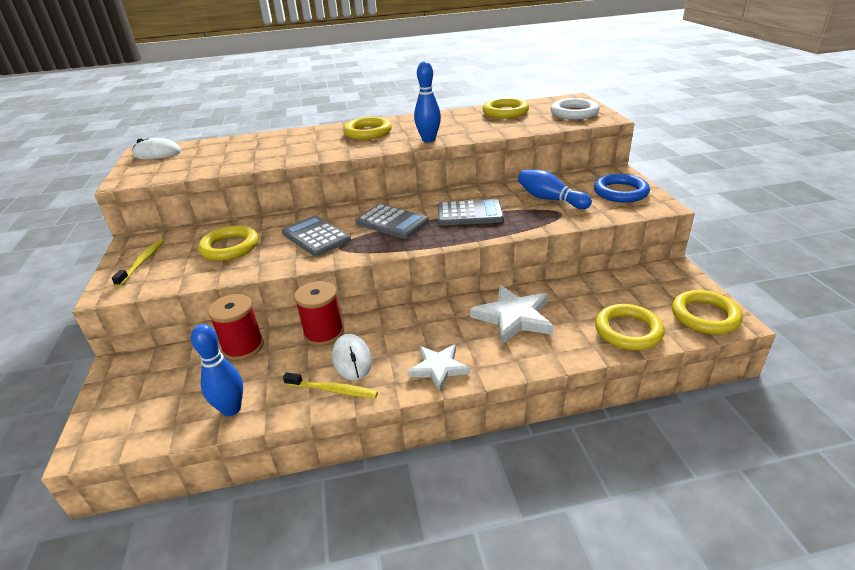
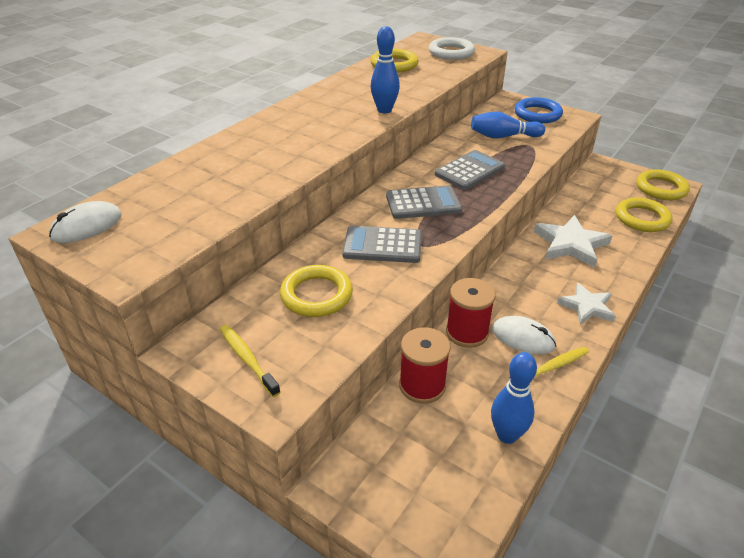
camera: 45 degrees left, 5 degrees up
(368, 132) = (308, 119): yellow ring -> none

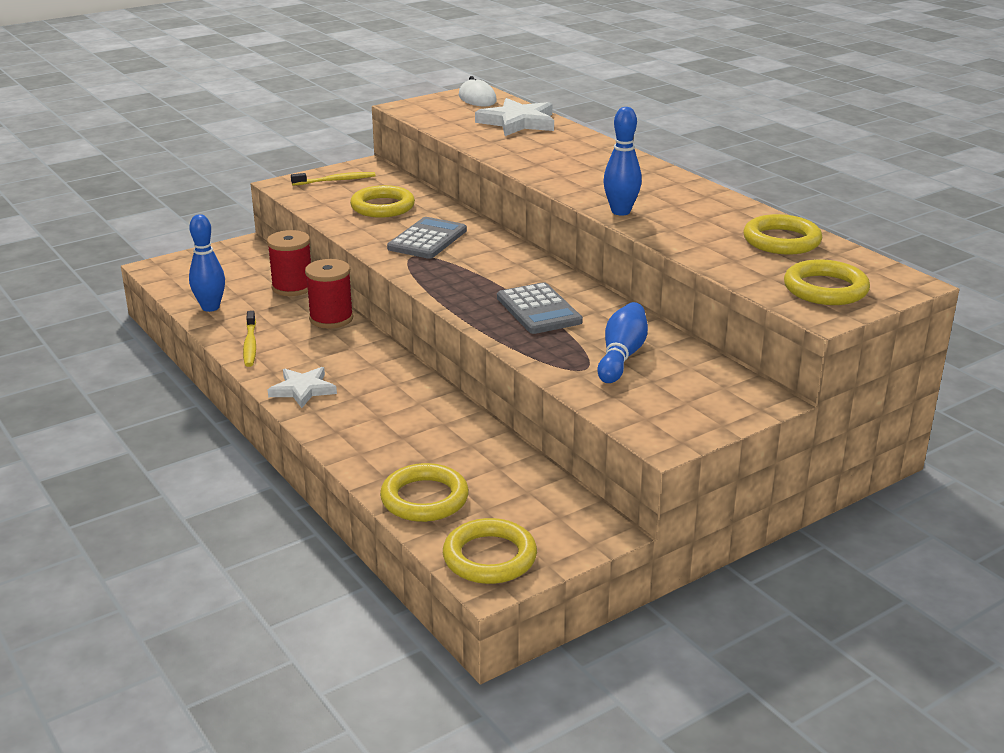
camera: 110 degrees right, 10 degrees down
(423, 203) = (486, 270): grey calculator -> none
(451, 52) = (825, 289): white ring -> yellow ring
(523, 338) = (297, 342): white mouse -> none
(537, 114) = (688, 406): blue ring -> none
(570, 244) = (413, 418): white star -> white star (518, 122)

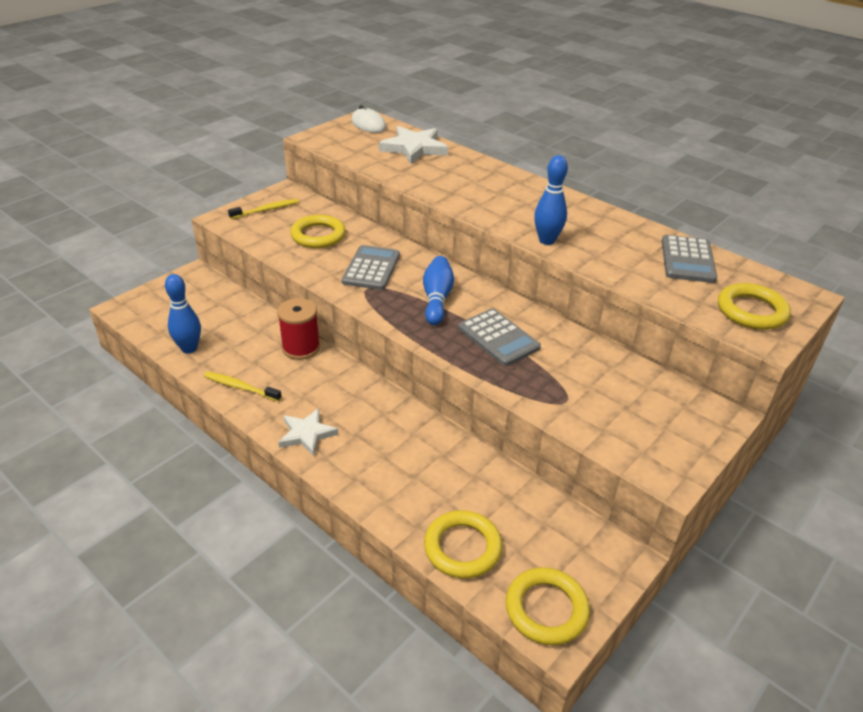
camera: 15 degrees left, 10 degrees up
(250, 344) = (240, 387): yellow toothbrush -> yellow toothbrush turned 135 degrees clockwise
(292, 287) = (254, 316): red spool -> none
(621, 356) = (589, 382): blue bowling pin -> blue bowling pin (437, 299)
(781, 241) = (687, 260): yellow ring -> grey calculator

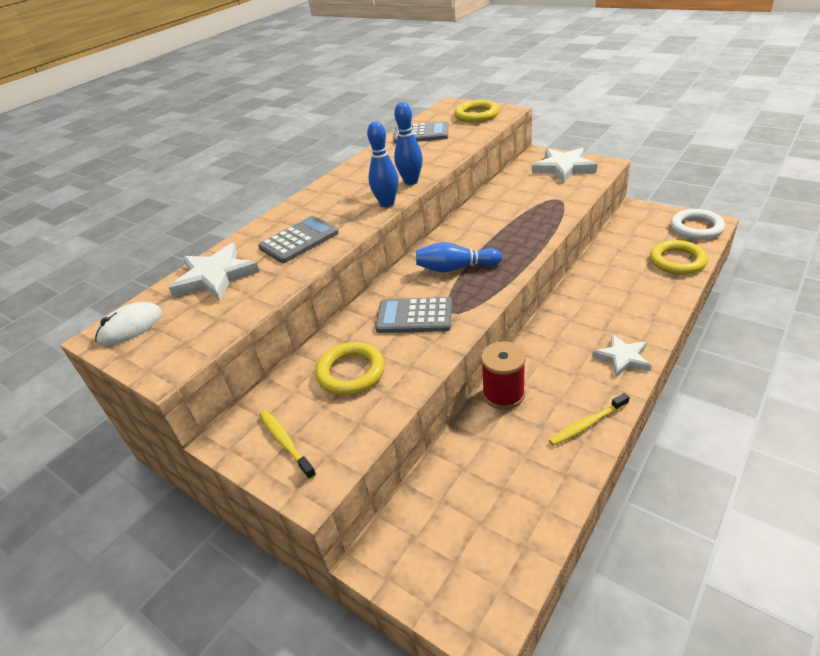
camera: 90 degrees left, 0 degrees up
(189, 348) = (544, 497): blue bowling pin -> blue bowling pin (387, 203)
(240, 387) = (587, 424): yellow toothbrush -> yellow toothbrush turned 45 degrees clockwise
(498, 338) = (499, 231): grey calculator -> grey calculator (299, 240)
(546, 609) = (696, 228): yellow ring -> white ring
(665, 429) = (563, 167): none -> white star

